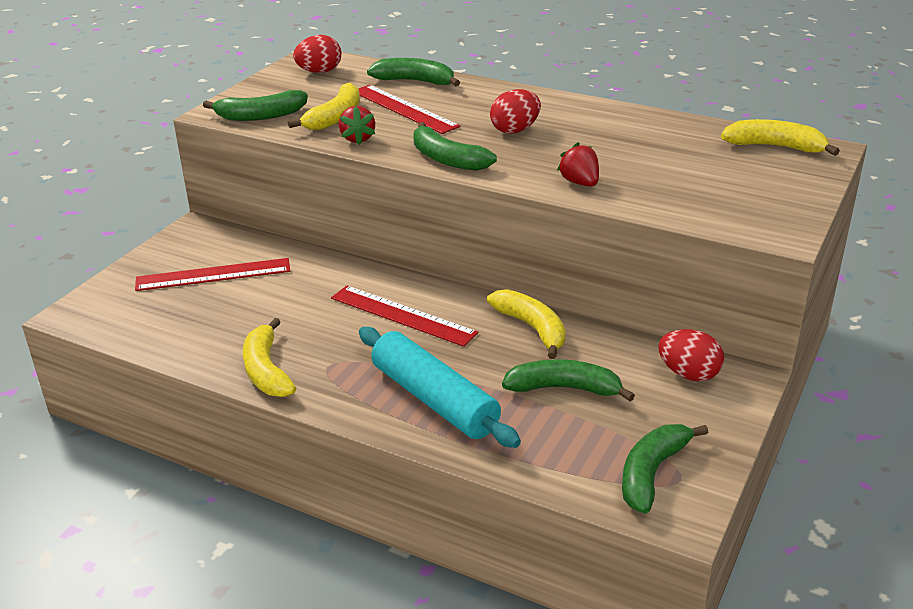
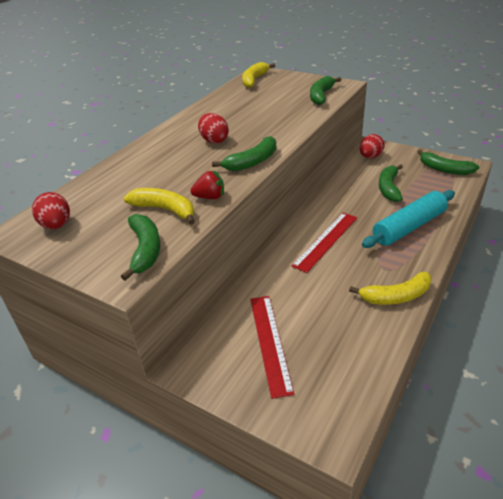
camera: 85 degrees left, 5 degrees up
(404, 109) = (161, 180): red ruler -> none
(415, 81) = (109, 178): green banana -> green banana (321, 96)
(532, 328) = (336, 196): yellow banana -> none
(580, 183) = (290, 123): red strawberry -> none

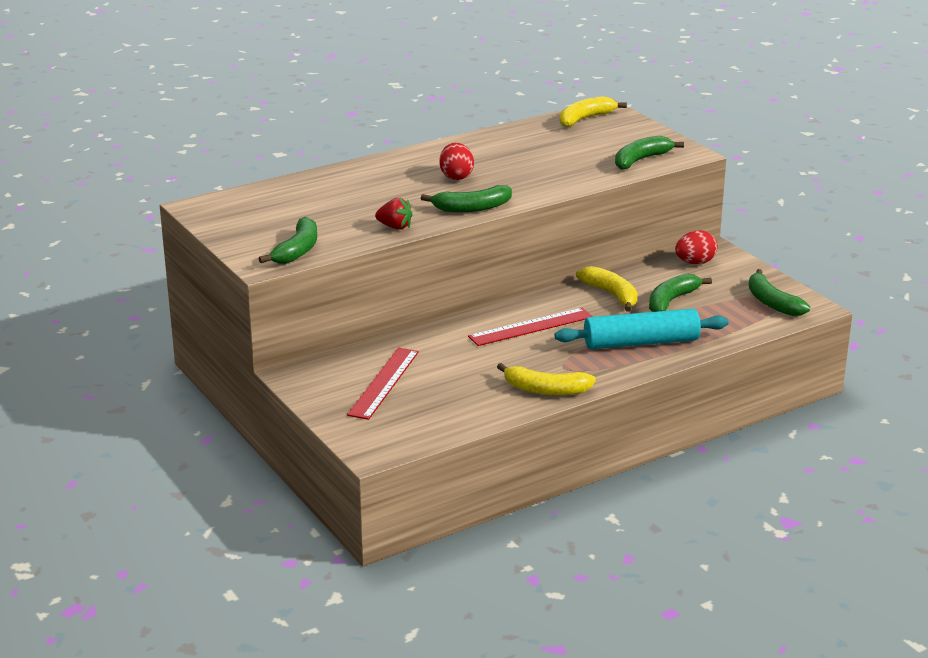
camera: 25 degrees right, 10 degrees down
(56, 225) = (237, 211): red egg -> none
(165, 210) = (343, 225): yellow banana -> yellow banana (612, 295)

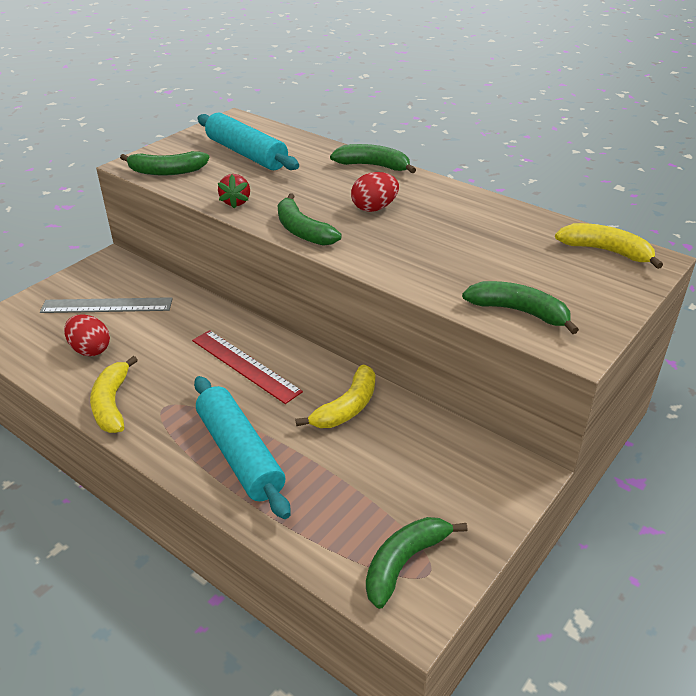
camera: 70 degrees right, 10 degrees up
(293, 211) = (246, 154): none -> turquoise rolling pin
(384, 383) = (107, 305): red ruler -> grey ruler
(671, 301) = (357, 460): green banana -> green banana (373, 166)
(695, 263) = (474, 462): red egg -> red egg (90, 349)

